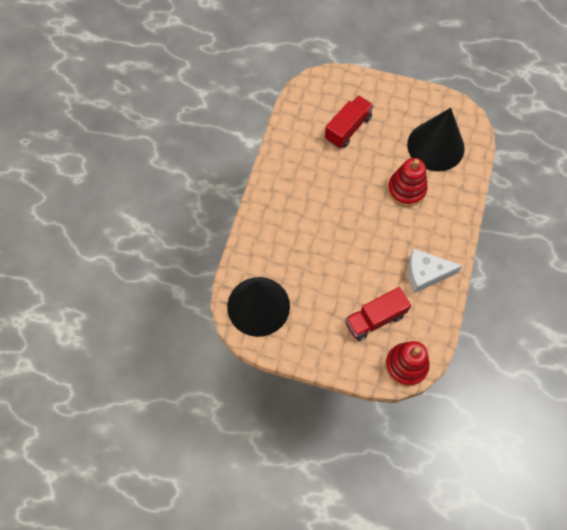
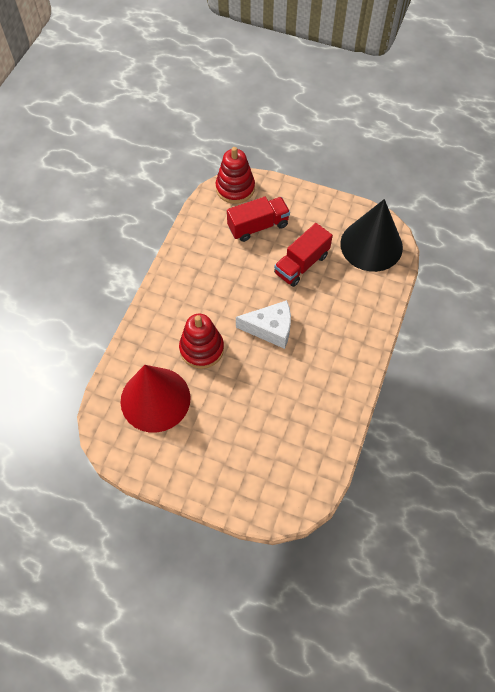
camera: 175 degrees left, 5 degrees down
(348, 128) = (259, 432): red truck -> red truck (301, 264)
(425, 274) = (200, 261): white cheese -> white cheese (270, 329)
(435, 146) = (155, 399): black cone -> red cone

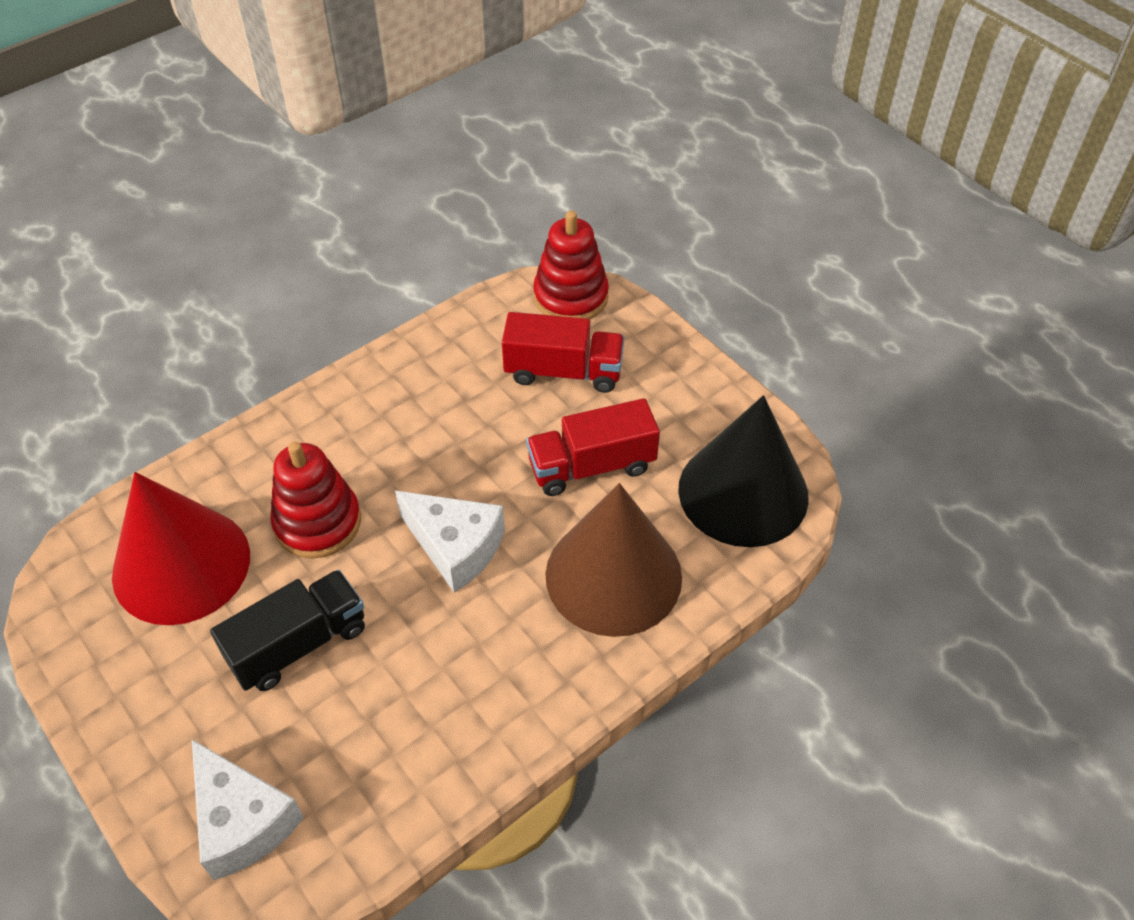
camera: 30 degrees right, 10 degrees down
(235, 405) = (298, 644): none -> black truck
(270, 486) = (242, 820): none -> white cheese
(344, 307) = (613, 575): none -> brown cone

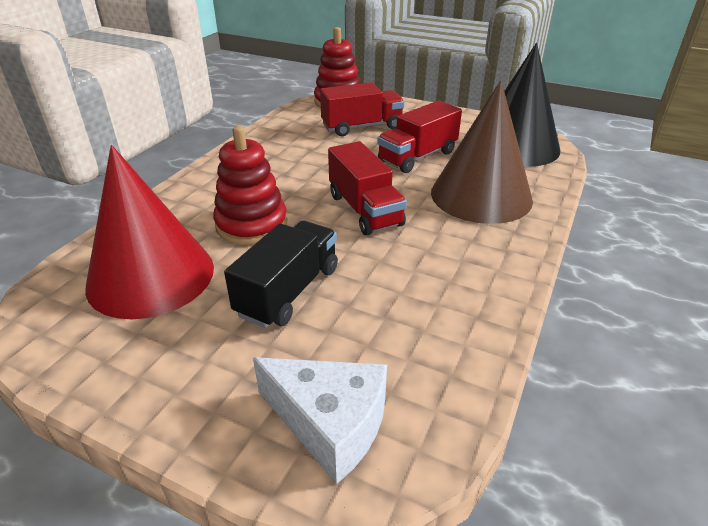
camera: 25 degrees left, 15 degrees down
(455, 547) = (365, 210): white cheese -> red truck

